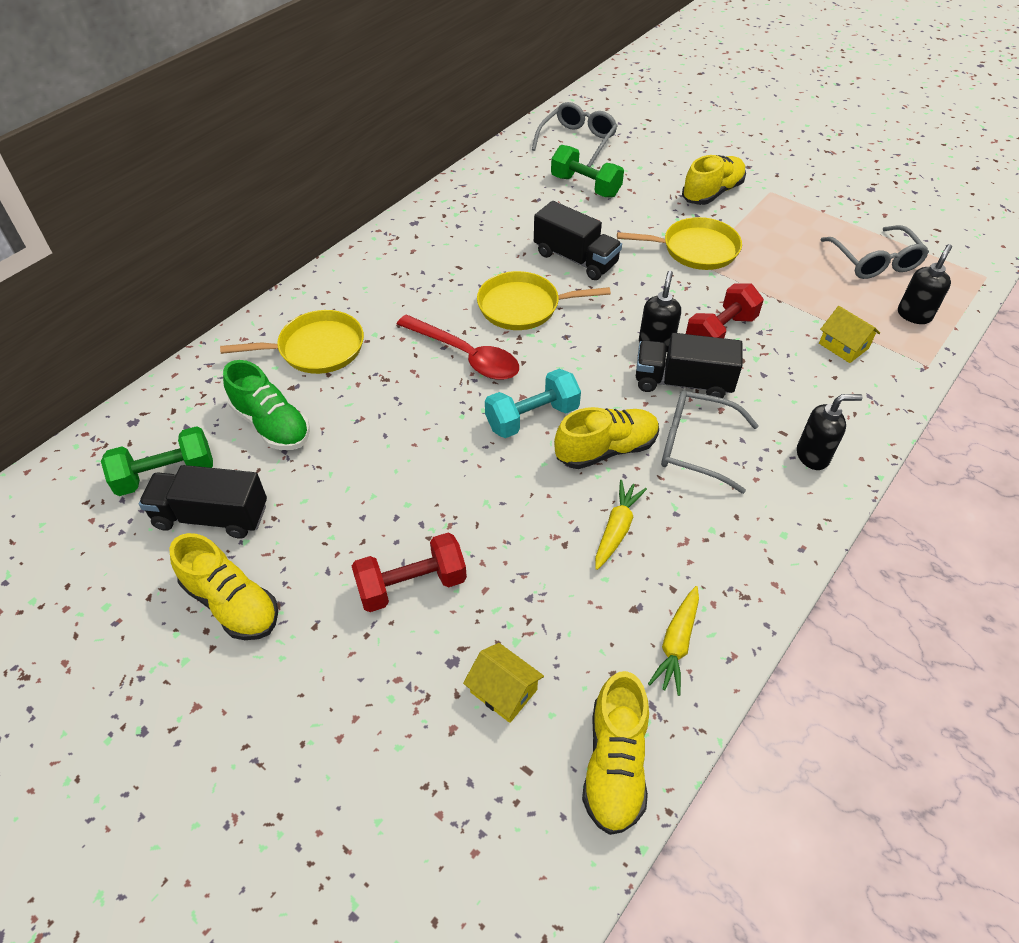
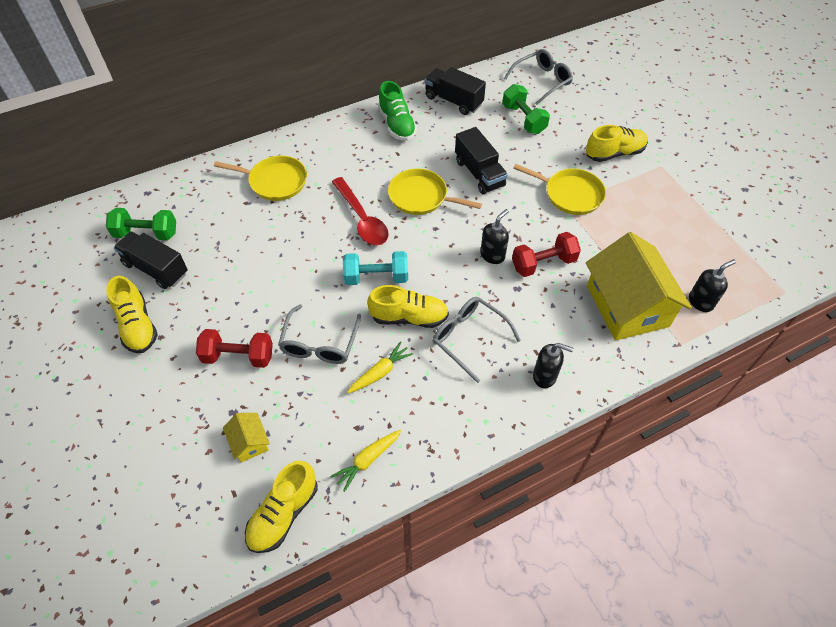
camera: 25 degrees right, 5 degrees up
(272, 425) = (220, 223): green shoe -> green shoe (397, 124)
(683, 382) = (491, 290): black truck -> black truck (453, 101)
(843, 346) = (627, 306): yellow house -> yellow house, size x2.35
(874, 261) = (701, 249): grey glasses -> grey glasses (320, 342)

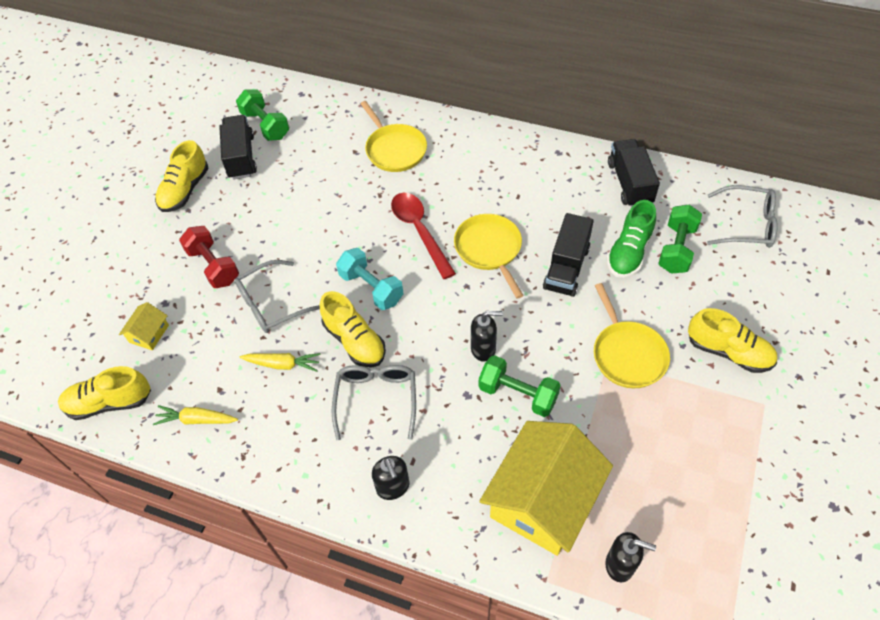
camera: 50 degrees right, 0 degrees up
(362, 219) = (419, 231): red spoon -> red spoon turned 135 degrees clockwise
(397, 124) = (550, 170): green shoe -> green shoe (629, 252)
(543, 263) = (518, 394): red dumbbell -> green dumbbell

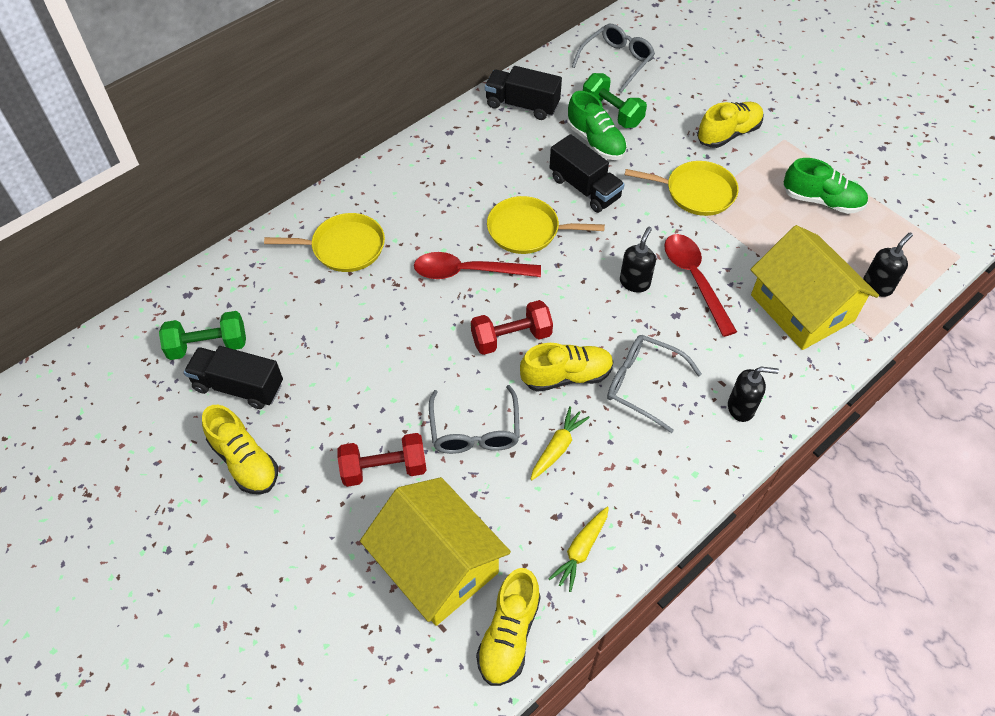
camera: 65 degrees left, 0 degrees up
(149, 333) = (437, 565): yellow house -> yellow house, size x2.35
(371, 288) = (511, 338): turquoise dumbbell -> red dumbbell
(518, 394) = (694, 279): green dumbbell -> red spoon
(702, 470) = (821, 201): none -> green shoe

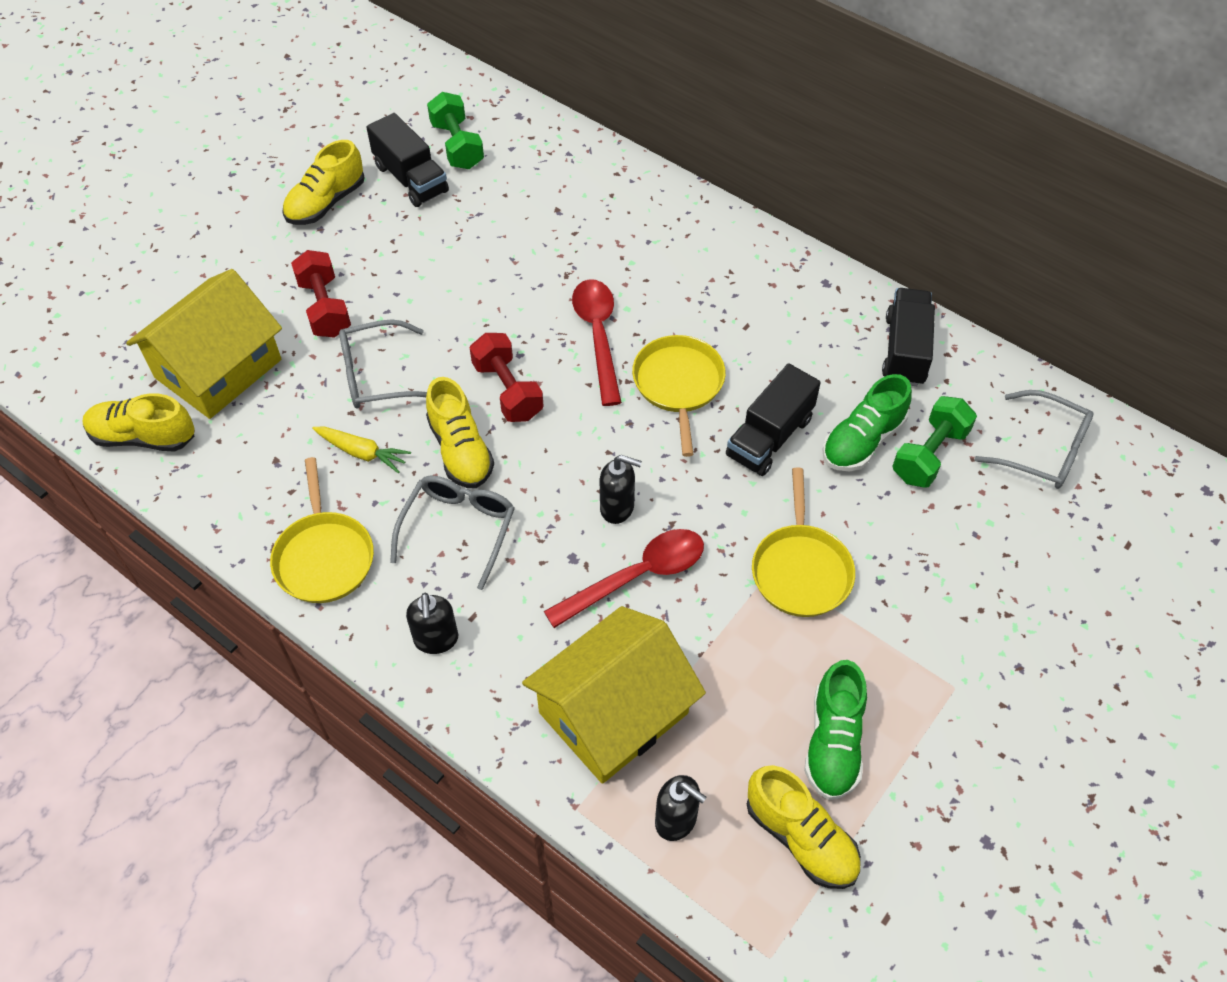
camera: 80 degrees right, 0 degrees up
(238, 386) = (411, 179): black truck -> black truck turned 135 degrees clockwise
(344, 247) = (610, 221): yellow pan -> yellow pan (324, 557)
(581, 550) = (236, 488): yellow carrot -> none
(728, 134) = (938, 607): yellow shoe -> yellow shoe (800, 837)

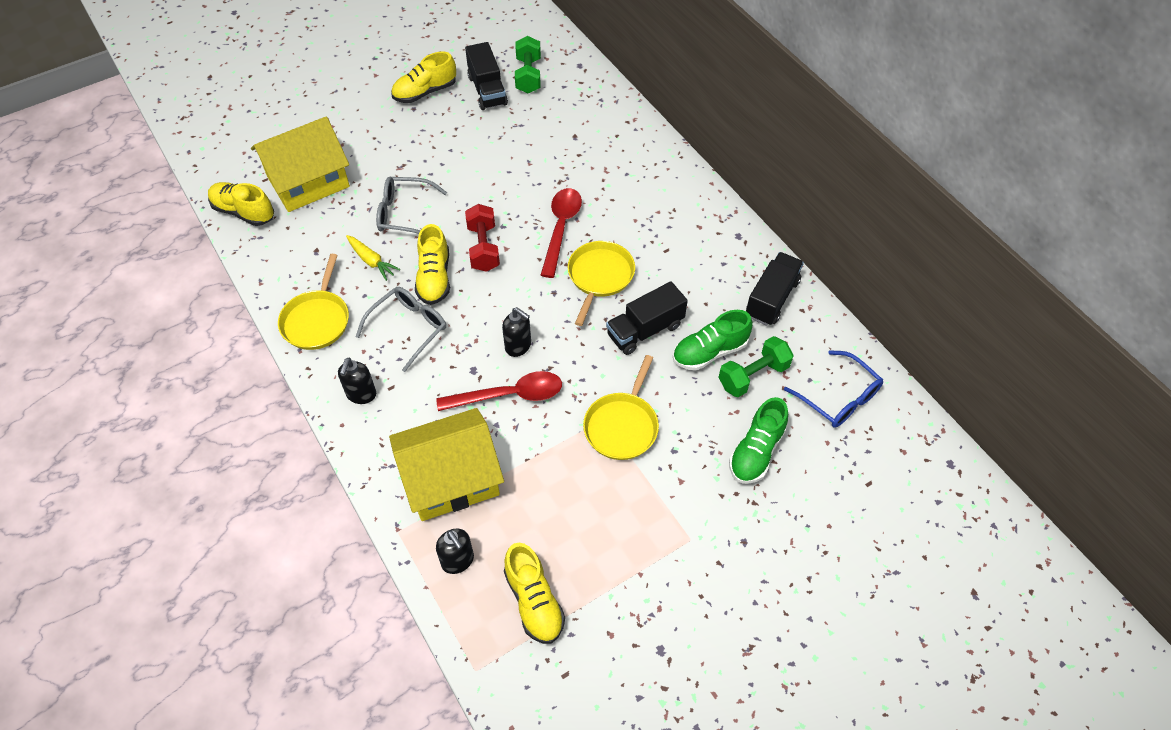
camera: 20 degrees right, 0 degrees up
(325, 308) = (392, 161): red dumbbell -> none
(833, 742) = (587, 547): green shoe -> green shoe (756, 452)
(1041, 450) = (838, 397): grey glasses -> blue glasses

